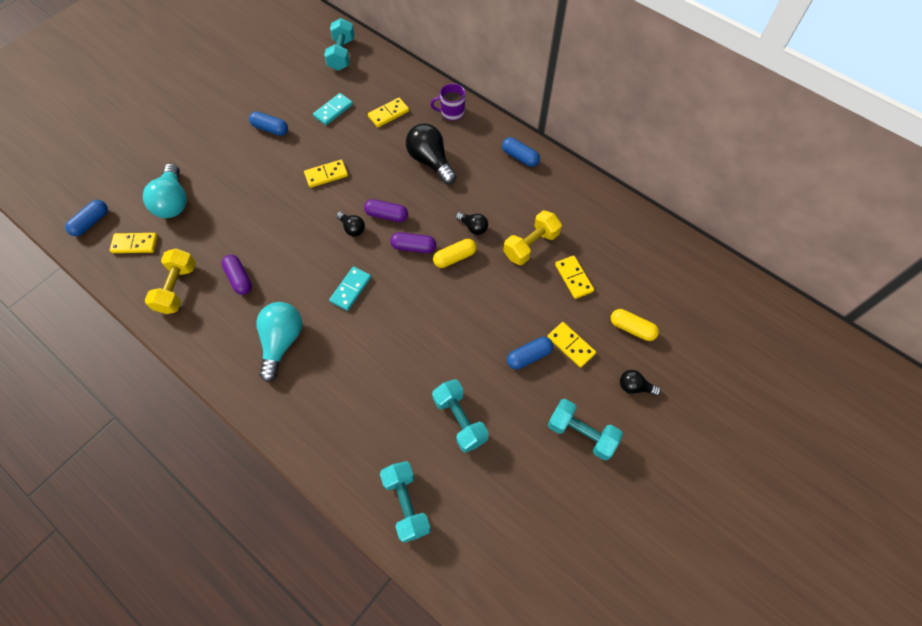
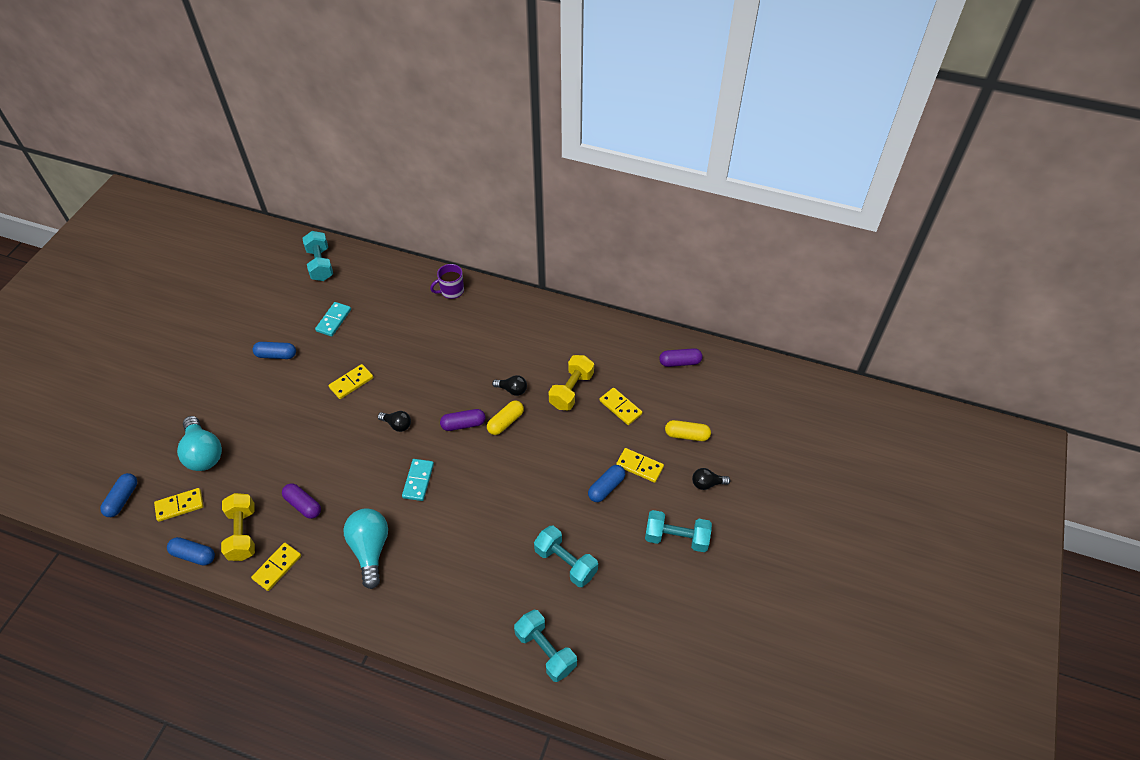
camera: 20 degrees left, 10 degrees down
(387, 215) = (426, 403): purple capsule -> purple capsule (680, 362)
(388, 114) = (390, 309): yellow domino -> yellow domino (277, 567)
(430, 161) = (448, 341): black light bulb -> none
(520, 157) = (531, 314): blue capsule -> blue capsule (194, 555)

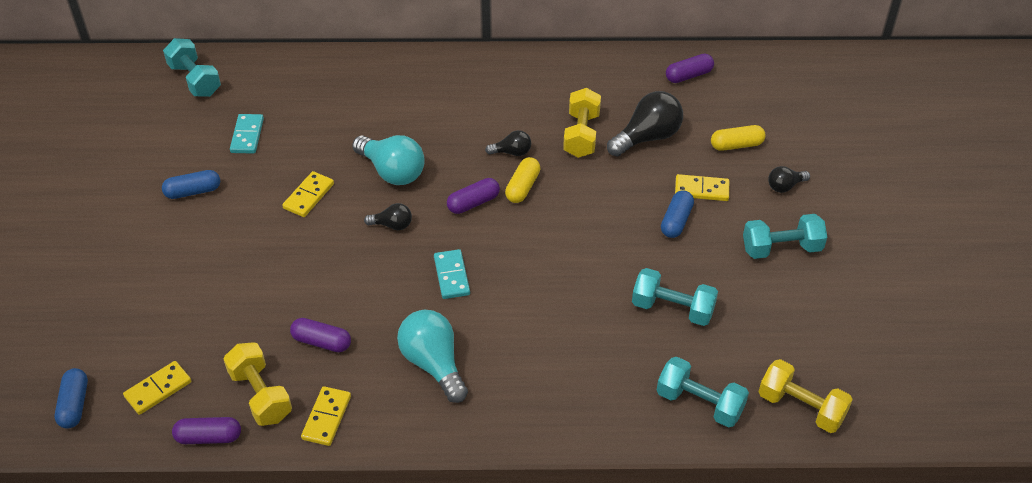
camera: 20 degrees left, 5 degrees down
(194, 555) = (209, 437): blue capsule -> purple capsule
(203, 453) = (157, 323): turquoise light bulb -> turquoise light bulb (392, 171)
(451, 291) = (379, 69): purple mug -> none
(620, 407) = (647, 137): yellow domino -> black light bulb
(621, 682) = (801, 407): none -> yellow dumbbell

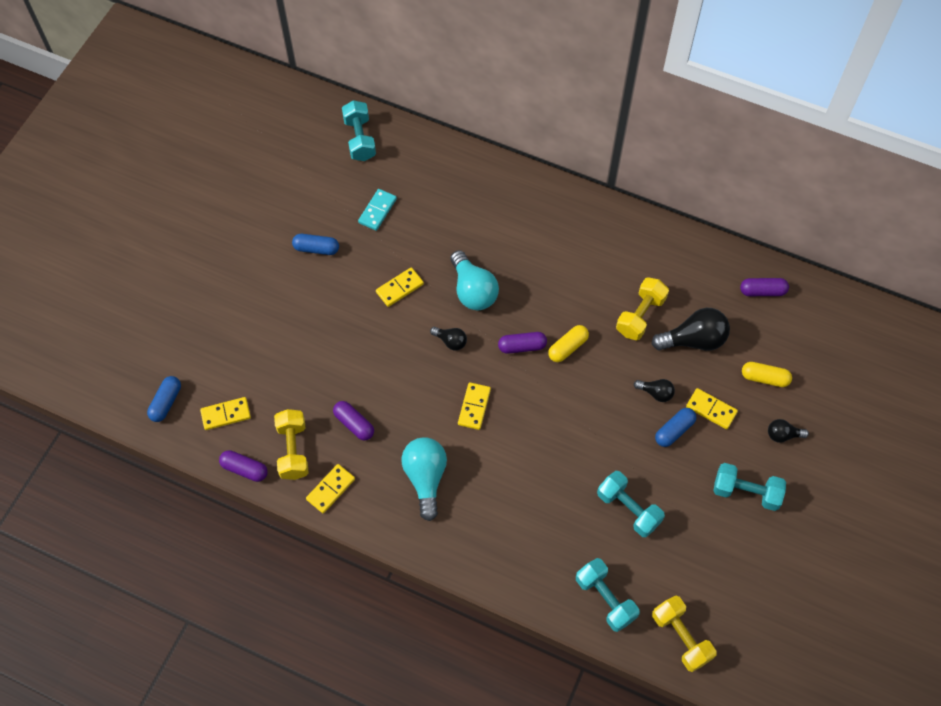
camera: 25 degrees right, 15 degrees up
(452, 276) = (474, 407): turquoise domino -> yellow domino
(512, 152) = (575, 310): black light bulb -> black light bulb (656, 393)

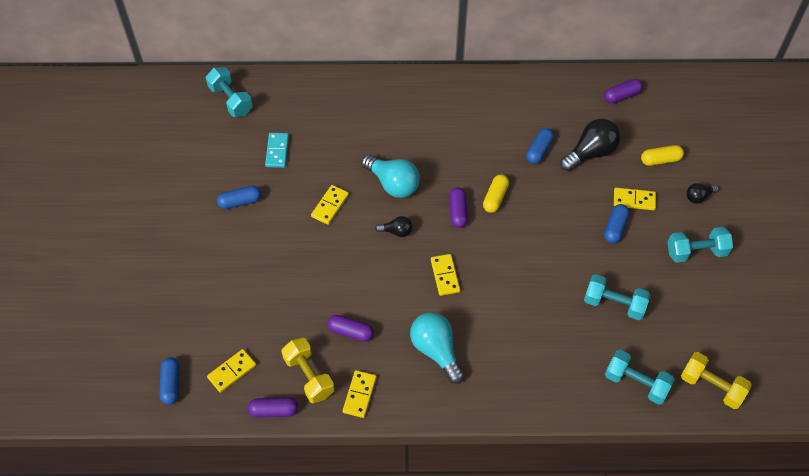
camera: 25 degrees left, 5 degrees down
(522, 346) = (458, 212): purple capsule -> purple capsule turned 60 degrees counterclockwise
(640, 315) = (539, 150): yellow dumbbell -> blue capsule
(656, 393) = (584, 205): black light bulb -> none

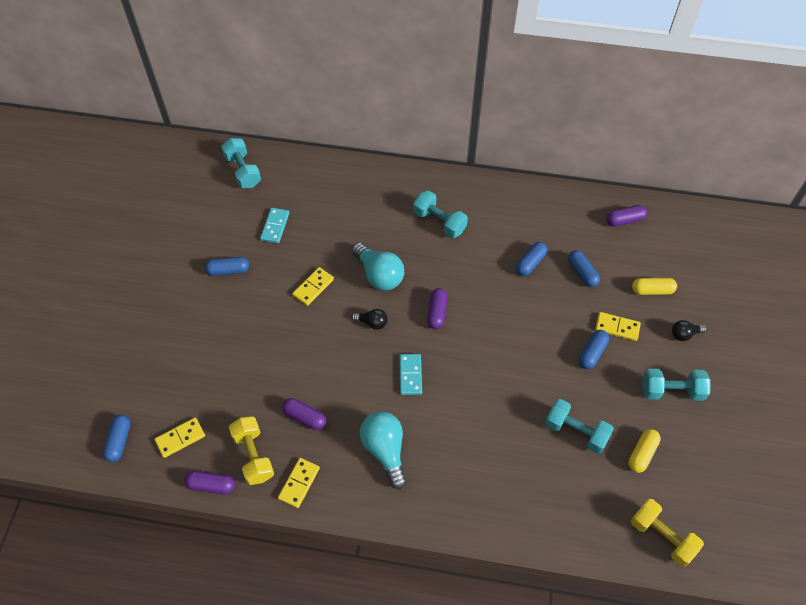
camera: 10 degrees right, 0 degrees up
(445, 276) = (410, 375): yellow domino -> turquoise domino
(495, 198) = (477, 304): yellow capsule -> yellow capsule (642, 454)
(590, 153) = (582, 273): black light bulb -> blue capsule
(636, 383) = (583, 519): turquoise dumbbell -> turquoise dumbbell (439, 222)

